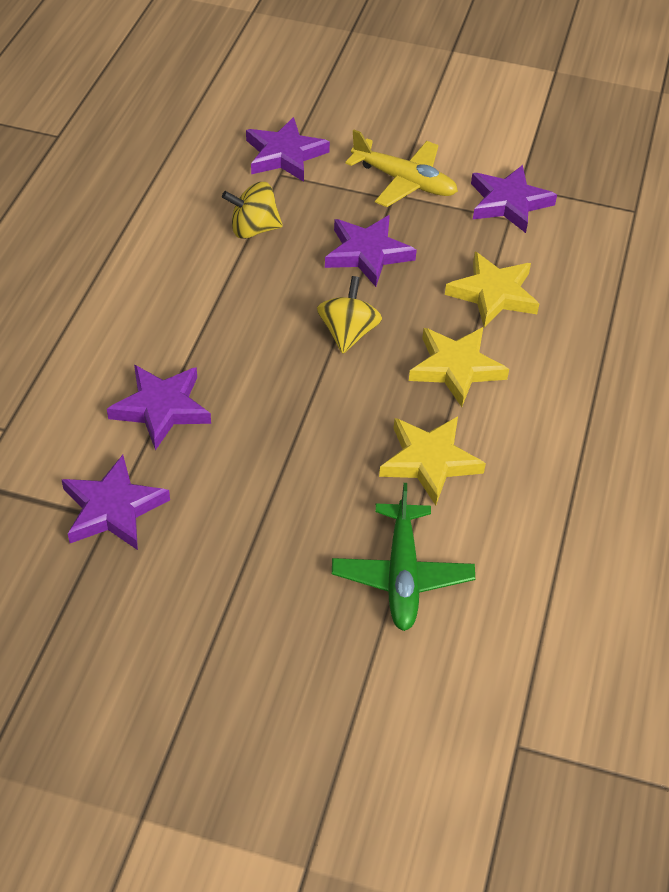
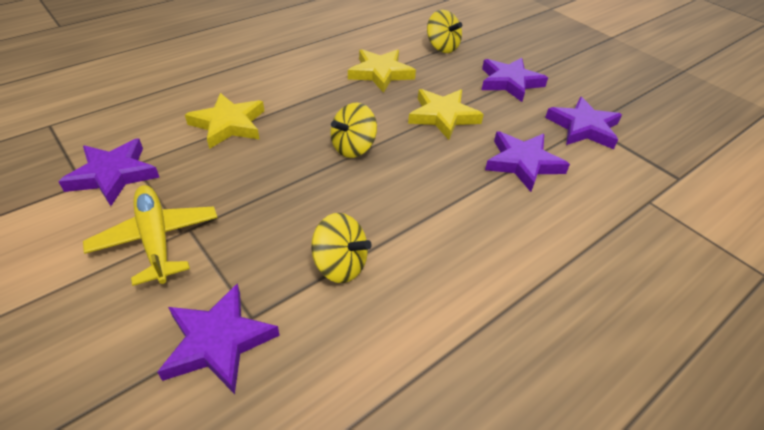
camera: 145 degrees left, 5 degrees down
(367, 253) = (272, 192): purple star -> purple star (510, 82)
(402, 575) = (442, 47): green plane -> yellow spinning top
(456, 368) = (311, 101): yellow star -> yellow star (443, 116)

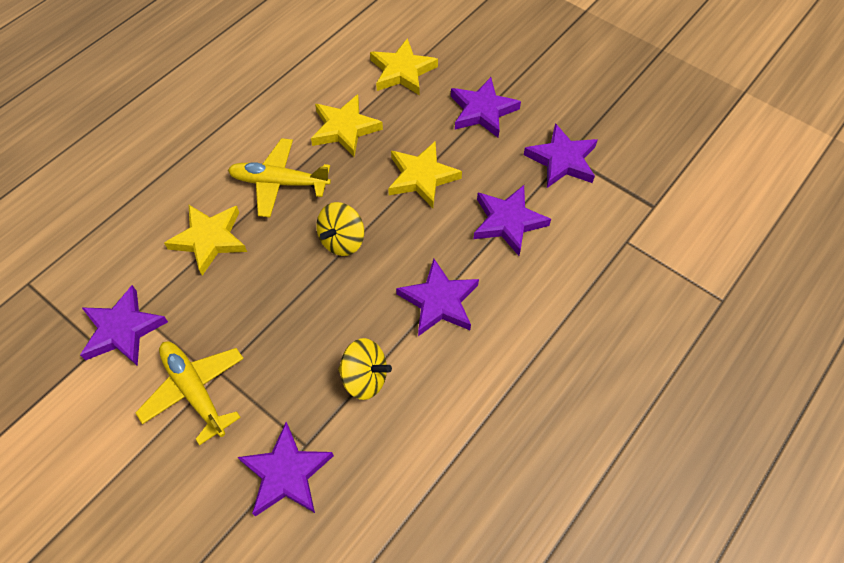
camera: 10 degrees left, 15 degrees up
(309, 98) = (279, 183): none -> yellow plane
(438, 213) = (439, 301): none -> purple star
(442, 47) = (402, 71): yellow spinning top -> yellow star

